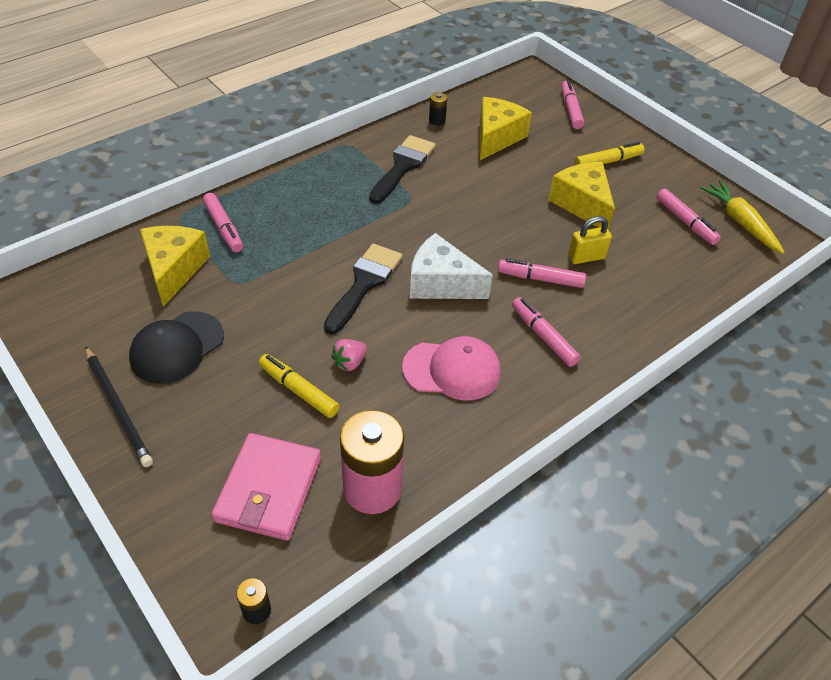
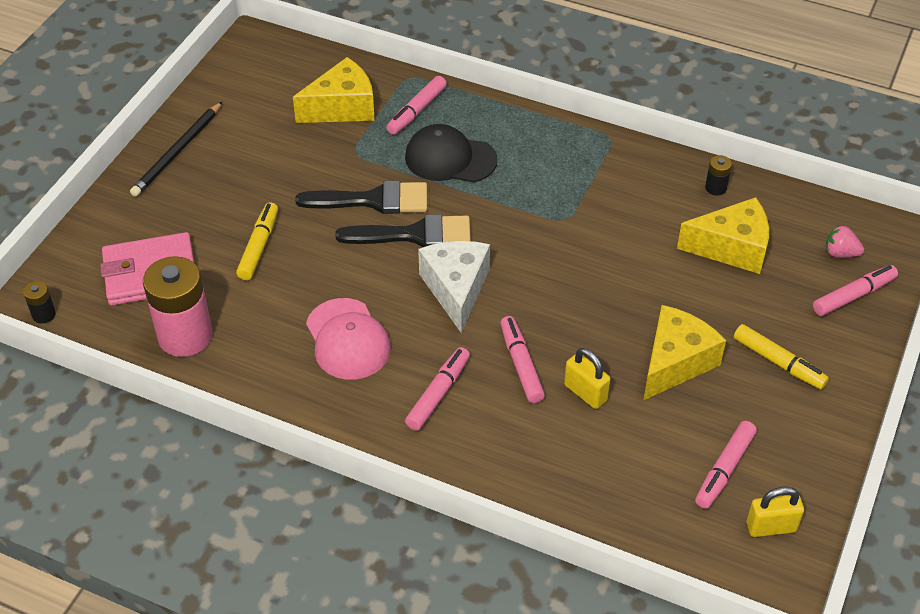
camera: 65 degrees right, 0 degrees up
(177, 347) = (257, 153): black cap -> black cap (450, 158)
(349, 362) = (310, 265): pink strawberry -> pink strawberry (840, 253)
(403, 166) = (611, 192): black brush -> black brush (373, 200)
(740, 222) = (771, 527): yellow carrot -> yellow padlock

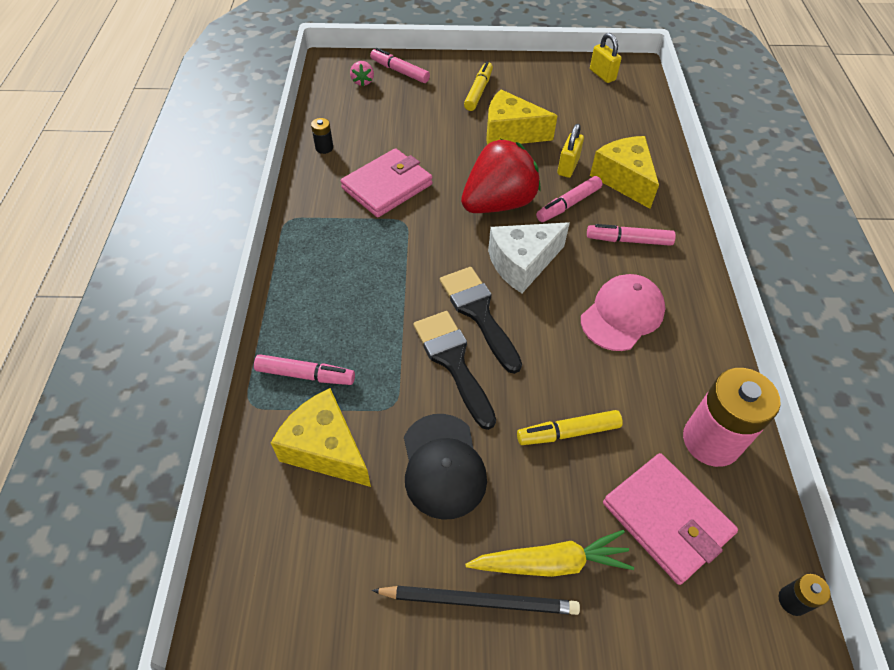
camera: 115 degrees left, 5 degrees up
(172, 195) = (550, 562): none -> yellow carrot
(450, 158) = (366, 322): black cap -> black cap (443, 466)
(554, 303) = (498, 203): none -> red strawberry
(626, 221) = (387, 186): none -> pink wallet
(724, 469) = (578, 97): pink marker -> none
(731, 248) = (385, 128): yellow cheese -> yellow cheese (624, 179)

